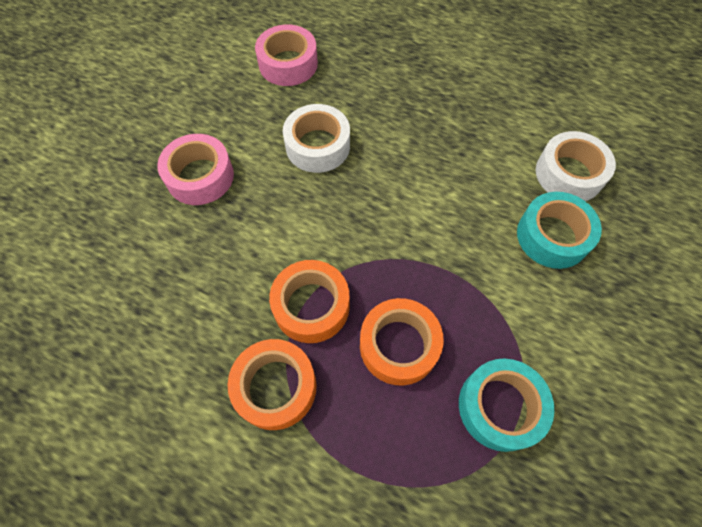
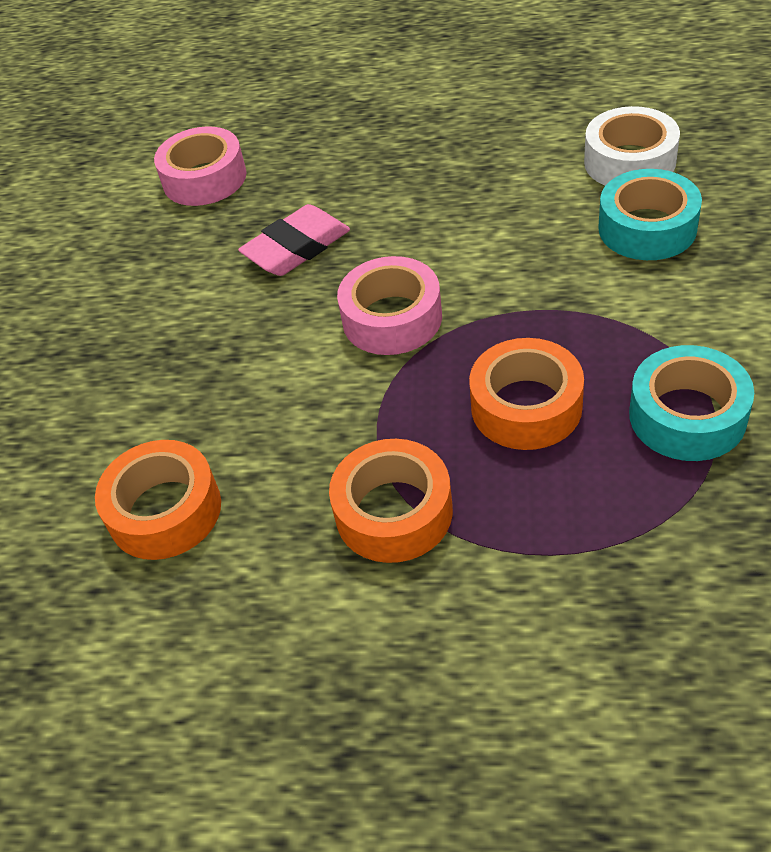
camera: 15 degrees left, 15 degrees down
(200, 176) = (155, 336): pink tape -> pink tape (392, 318)
(311, 306) = (389, 411): orange tape -> orange tape (165, 511)
(318, 146) = (296, 247): white tape -> pink eraser

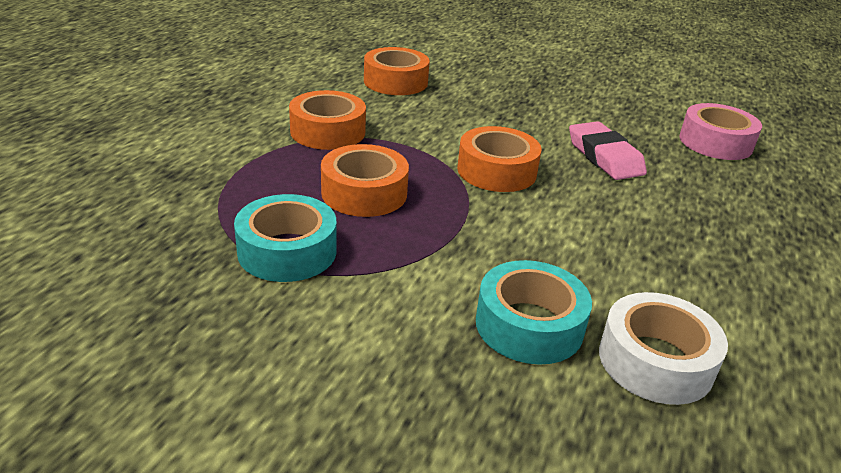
camera: 100 degrees right, 15 degrees down
(392, 318) = (496, 171): pink tape -> orange tape

